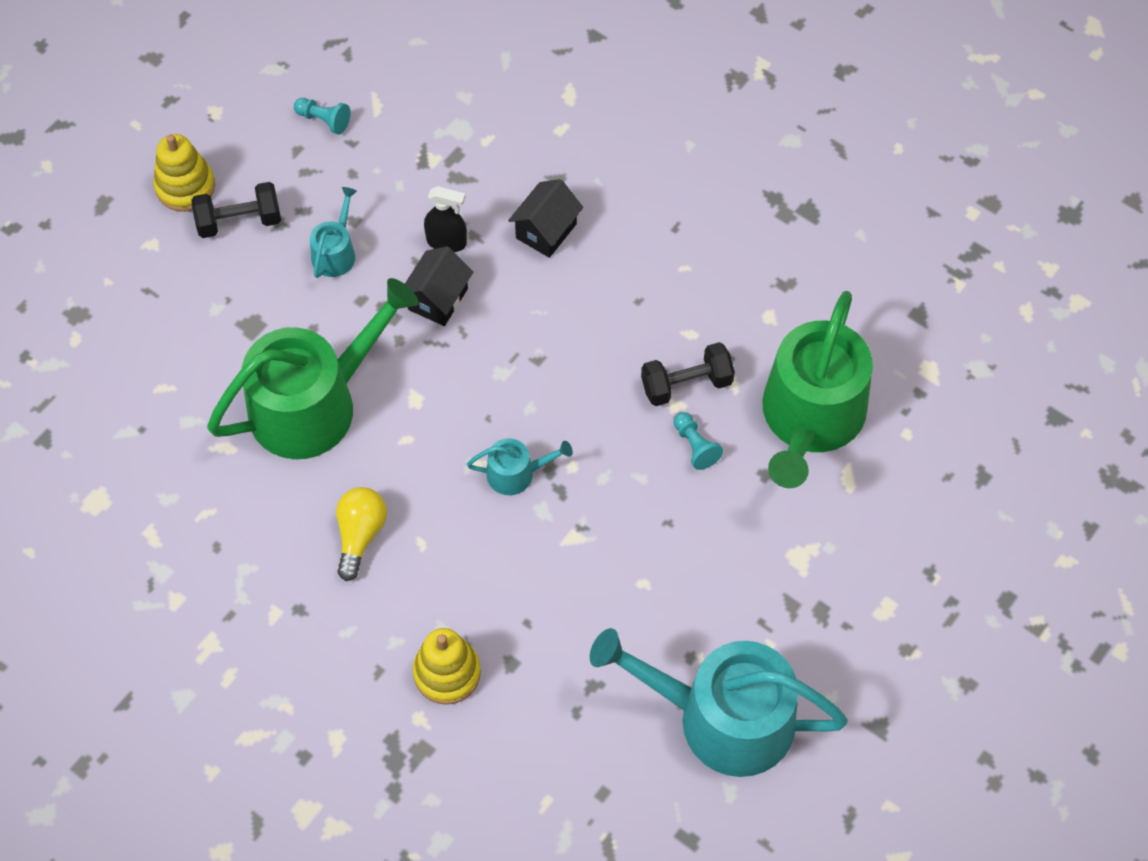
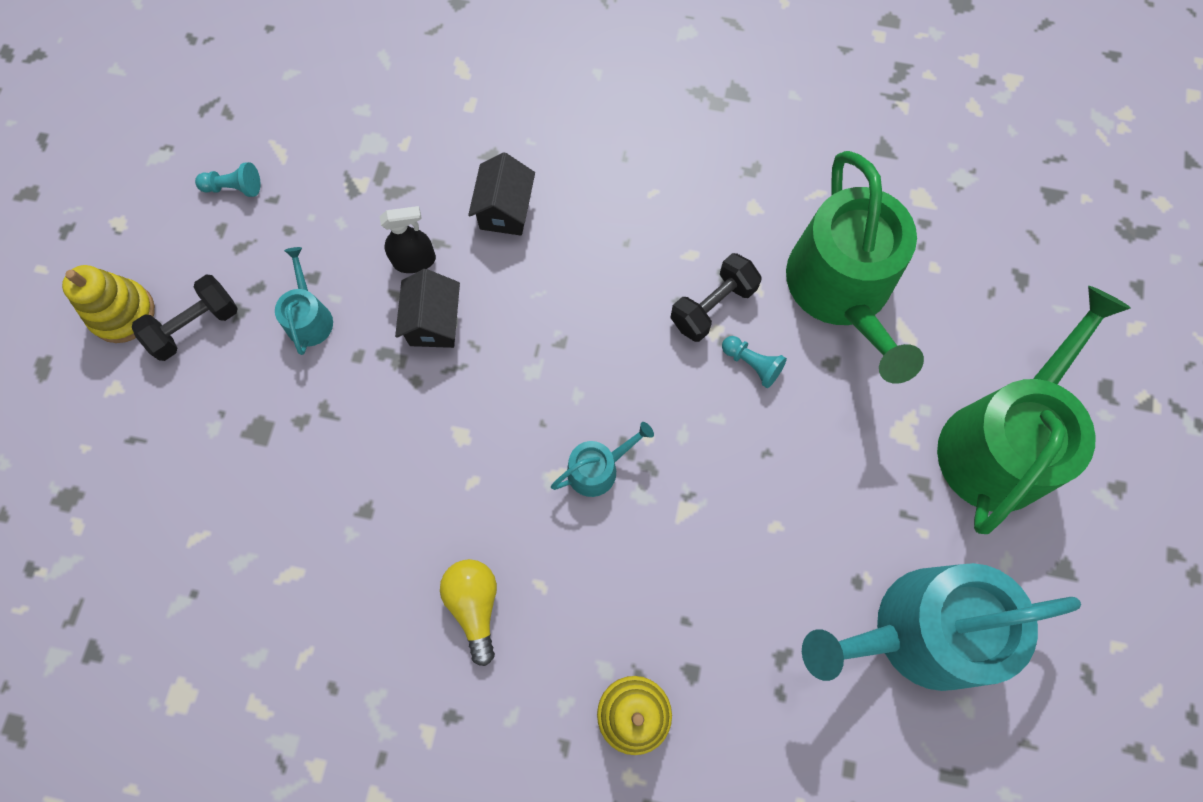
camera: 25 degrees left, 10 degrees up
(314, 403) = (361, 485): green watering can -> green watering can (1000, 441)

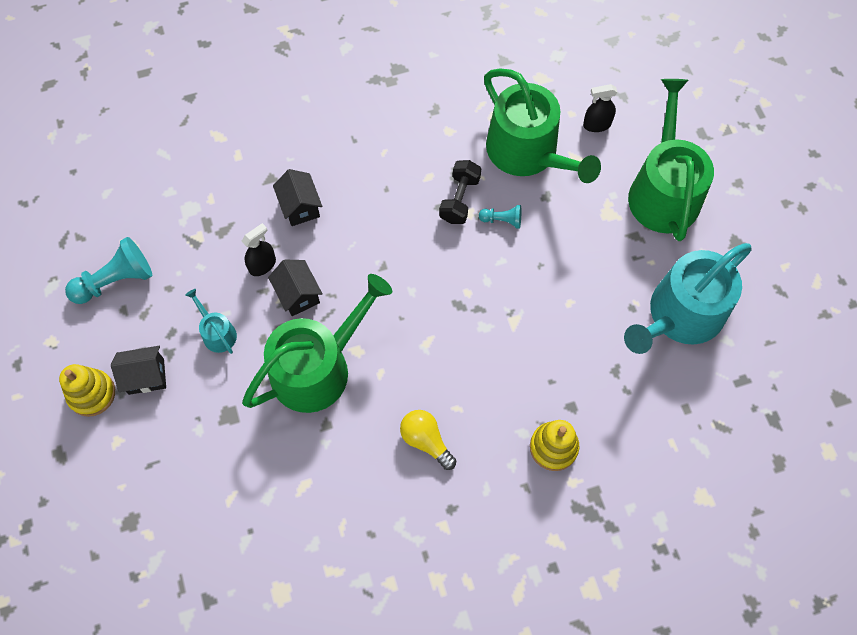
camera: 30 degrees left, 5 degrees down
(195, 326) = (146, 376): black dumbbell -> black house
(234, 187) = (115, 280): turquoise pawn -> turquoise pawn, size x1.88
(401, 430) = (318, 367): none -> green watering can
(598, 468) = (449, 325): turquoise watering can -> none
(960, 300) = (596, 125): none -> black spray bottle

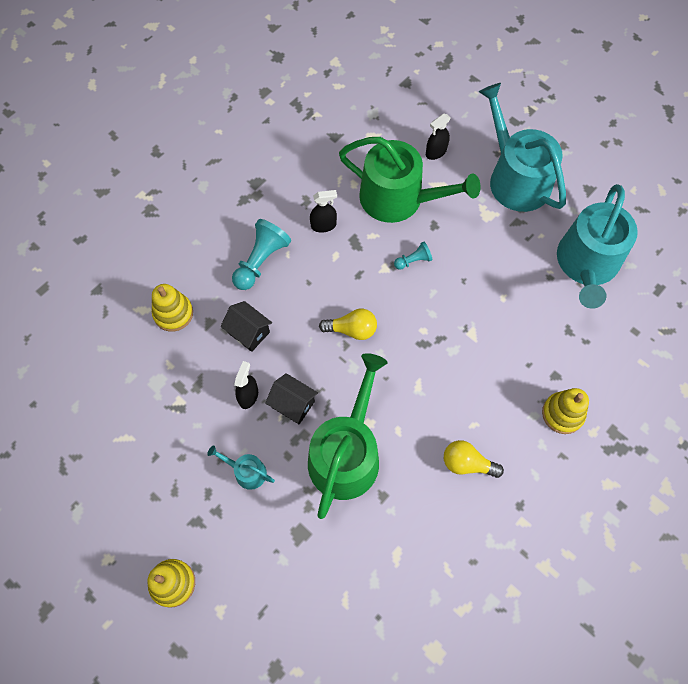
camera: 30 degrees left, 0 degrees up
(115, 280) = (131, 476): turquoise pawn -> turquoise pawn (261, 261)
(146, 376) = (210, 541): black house -> none
(243, 154) = (173, 313): none -> yellow stacking toy
(398, 255) = (352, 329): none -> yellow light bulb
(436, 142) = (323, 225): none -> black spray bottle
(460, 199) = (371, 261): black dumbbell -> none
(663, 191) = (515, 178): green watering can -> turquoise watering can

